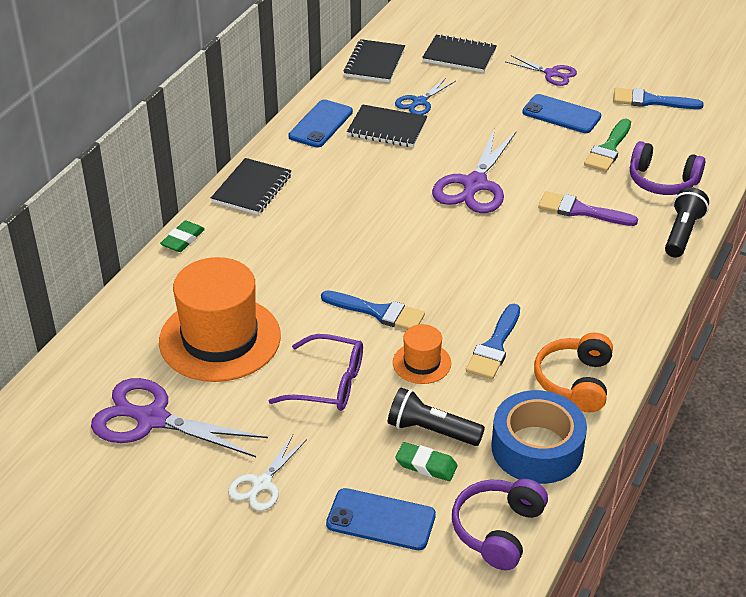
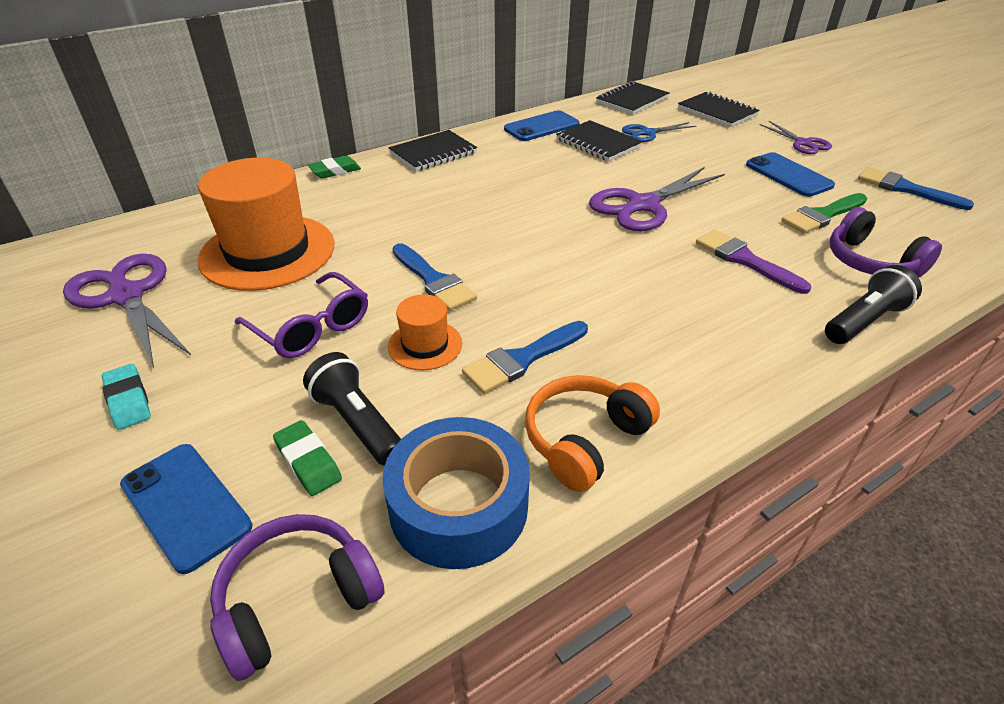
camera: 30 degrees right, 0 degrees up
(261, 484) = (128, 400): white scissors -> turquoise eraser

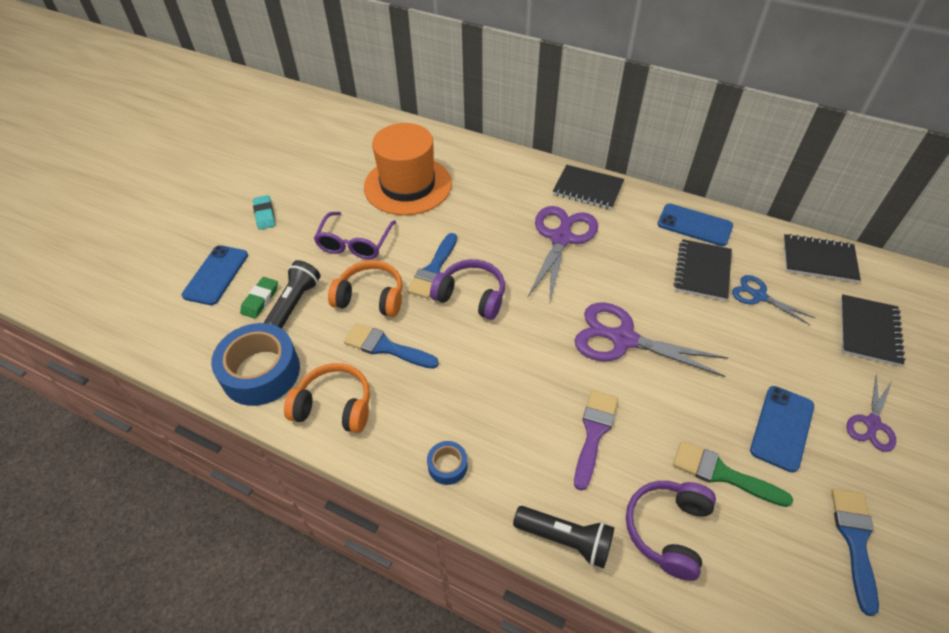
camera: 60 degrees right, 10 degrees up
(126, 295) = (334, 162): purple scissors -> purple scissors (561, 238)
(128, 400) = (265, 215): turquoise eraser -> turquoise eraser turned 45 degrees counterclockwise
(297, 600) = (185, 342): purple headphones -> purple headphones (471, 296)
(335, 171) = (518, 158): green eraser -> none
(425, 345) = (371, 297): orange hat -> orange headphones
(737, 369) = (447, 466): none -> blue tape

